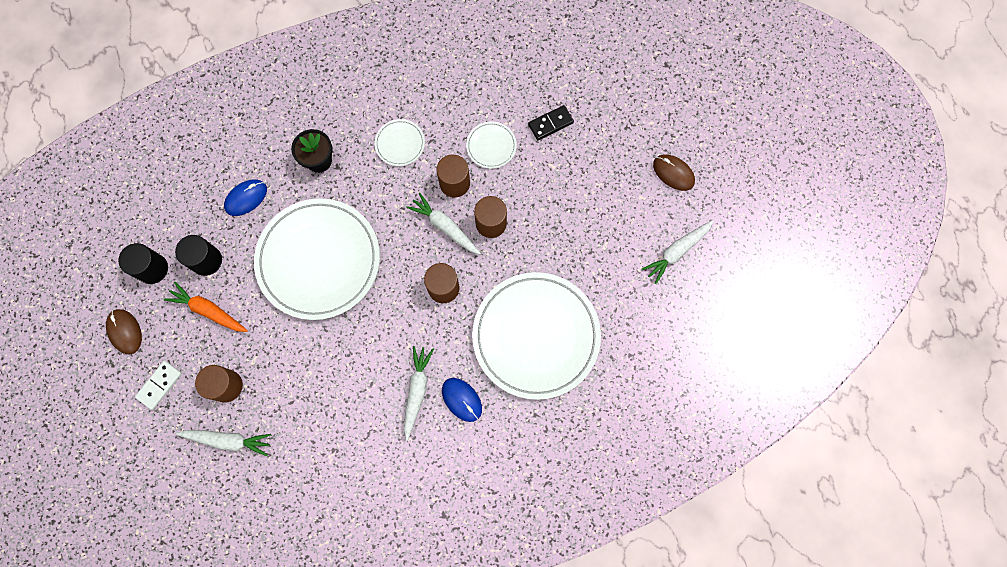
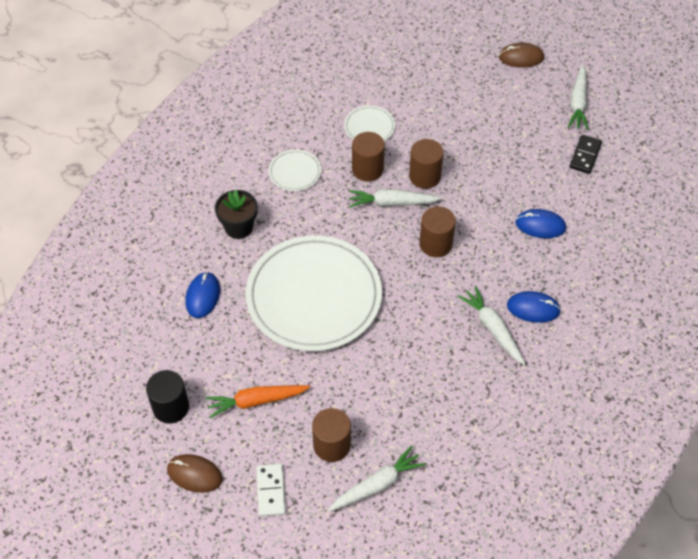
camera: 40 degrees left, 20 degrees down
(206, 260) = (215, 366): black cylinder -> none
(536, 336) = (540, 225): white plate -> blue mouse
(550, 123) = (398, 84): black domino -> black domino (585, 155)

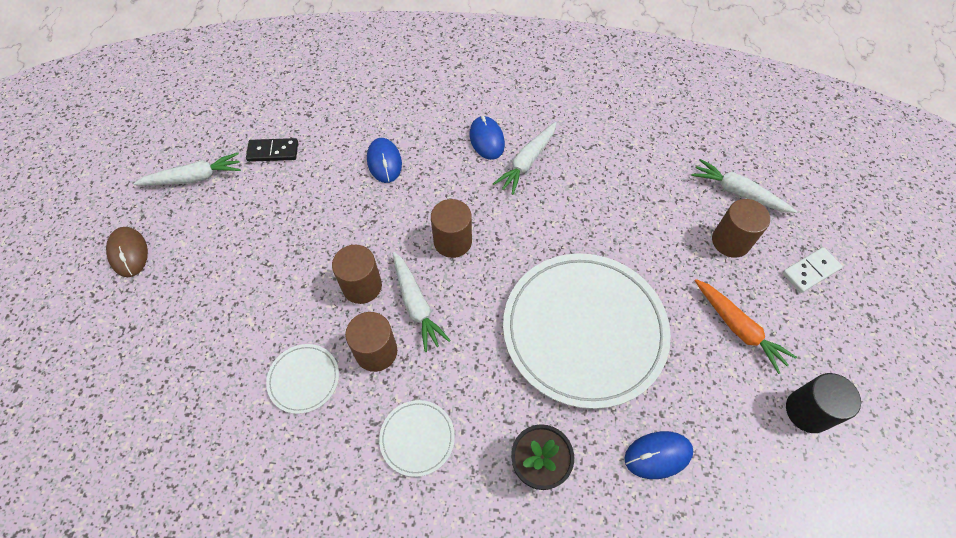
camera: 115 degrees left, 5 degrees up
(194, 474) = (851, 346): brown mouse -> none

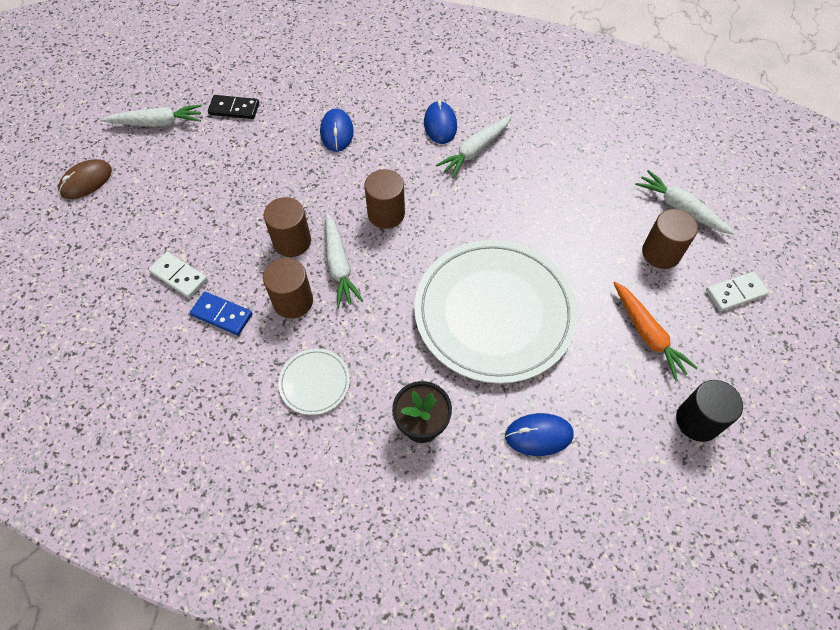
camera: 10 degrees right, 0 degrees up
(128, 253) = (86, 181): brown mouse -> brown mouse turned 60 degrees clockwise
(249, 343) = (179, 276): none -> white domino
(304, 379) = (222, 315): white plate -> blue domino

